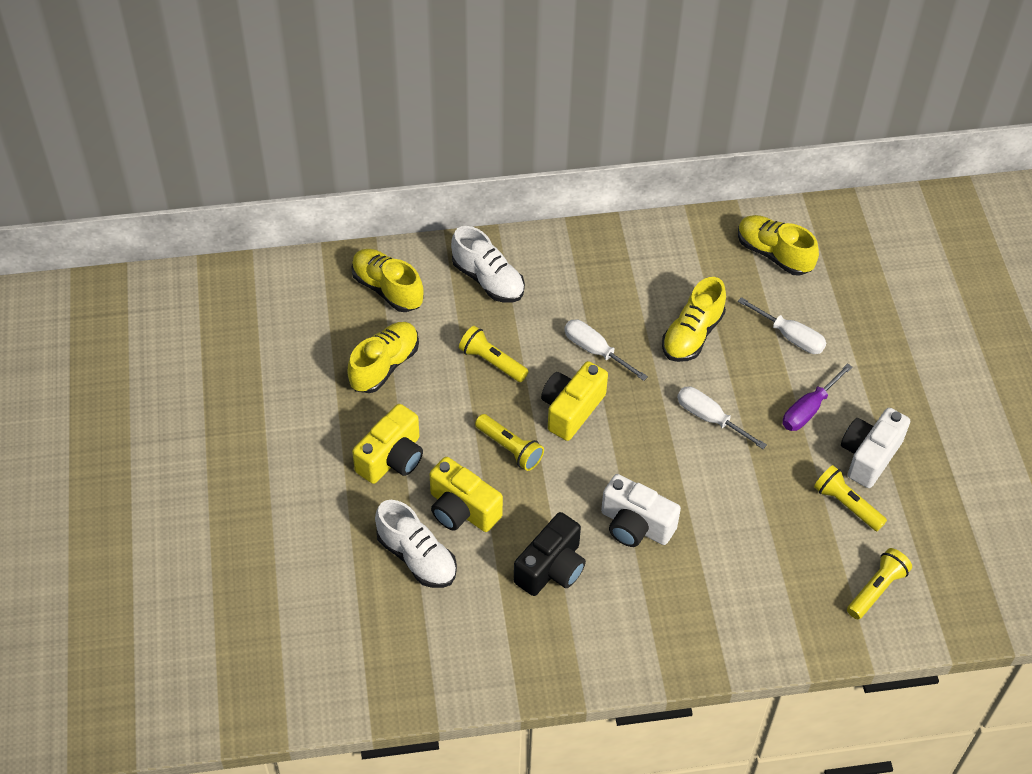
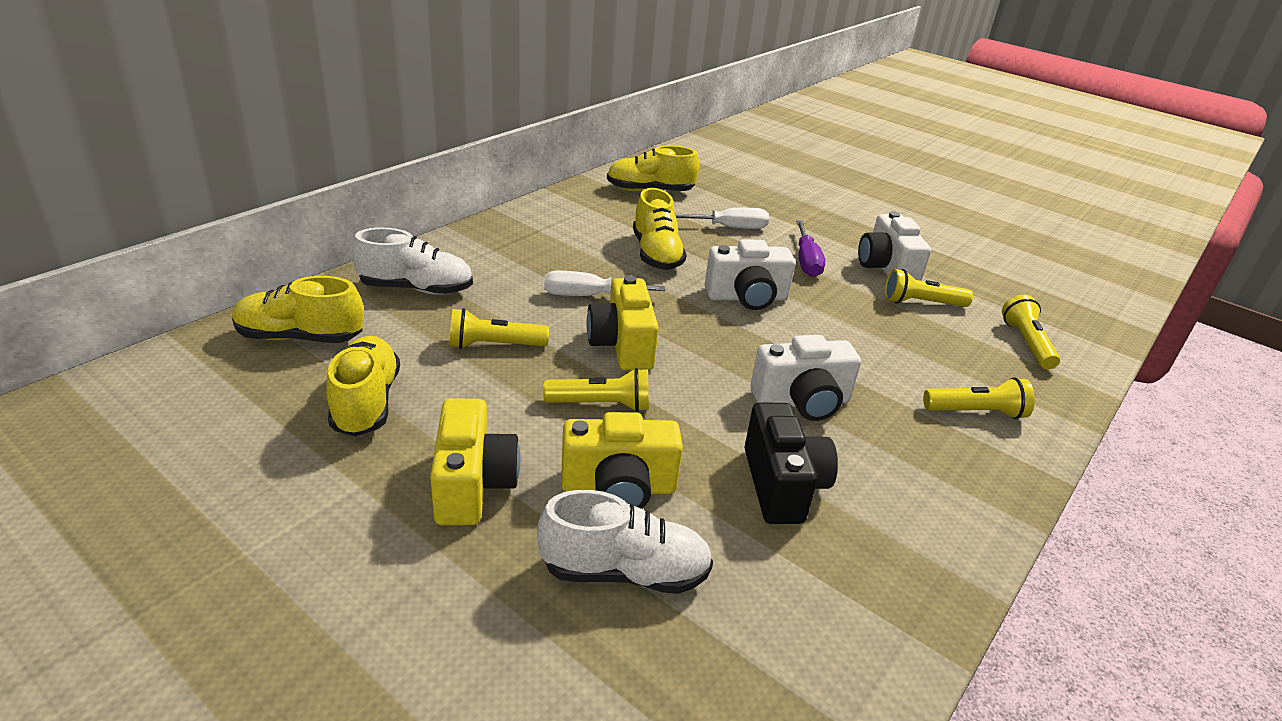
camera: 45 degrees left, 20 degrees down
(710, 418) = (747, 298): white screwdriver -> white camera
(744, 609) = (976, 412): none -> yellow flashlight

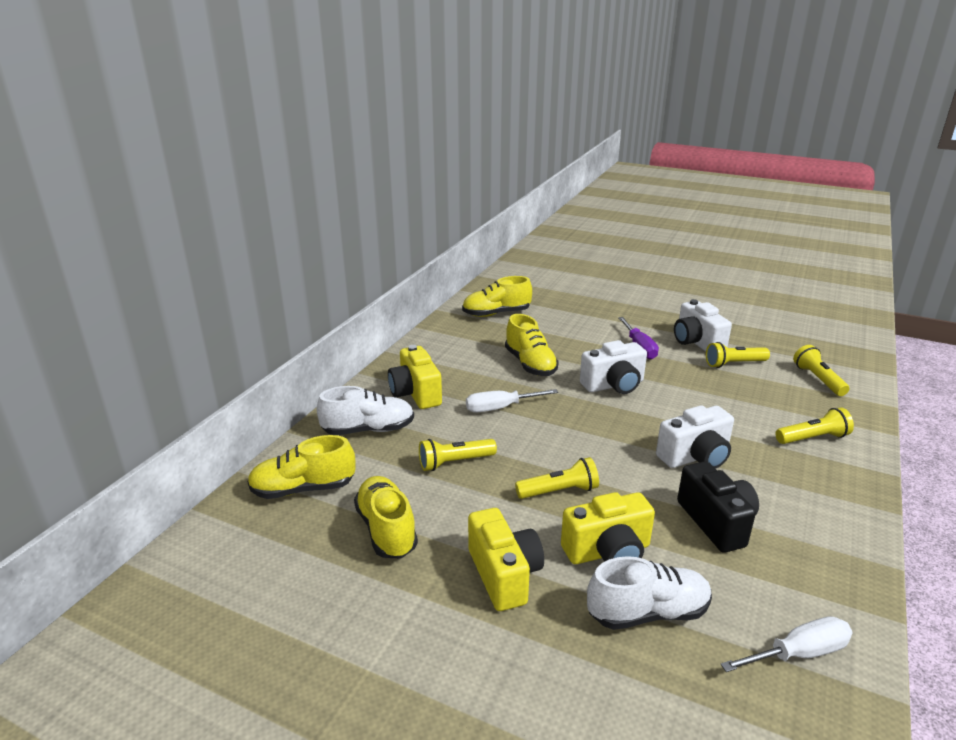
camera: 10 degrees left, 5 degrees down
(622, 345) = (547, 442): yellow camera -> yellow camera (416, 393)
(729, 228) = (570, 332): white screwdriver -> white screwdriver (798, 653)

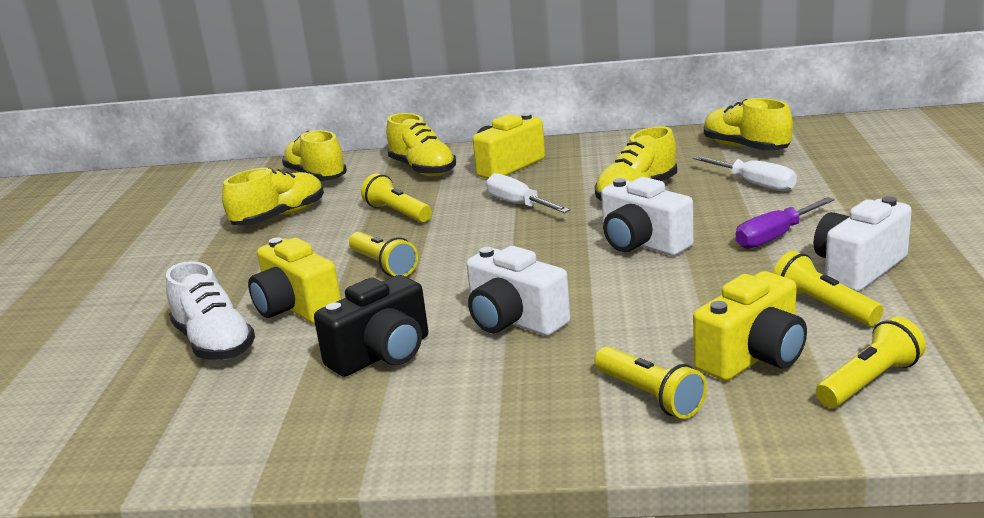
camera: 70 degrees right, 5 degrees down
(368, 430) = (423, 169): white shoe -> yellow shoe
(504, 575) = (241, 273): yellow camera -> yellow camera (753, 357)
(798, 653) = (179, 430): white screwdriver -> white screwdriver (754, 184)

